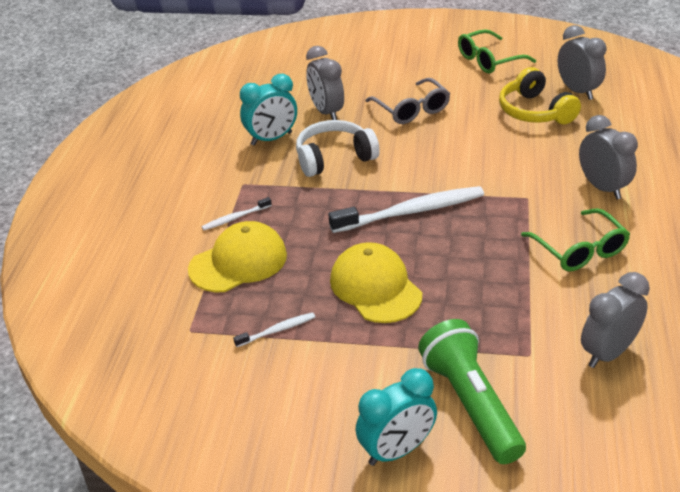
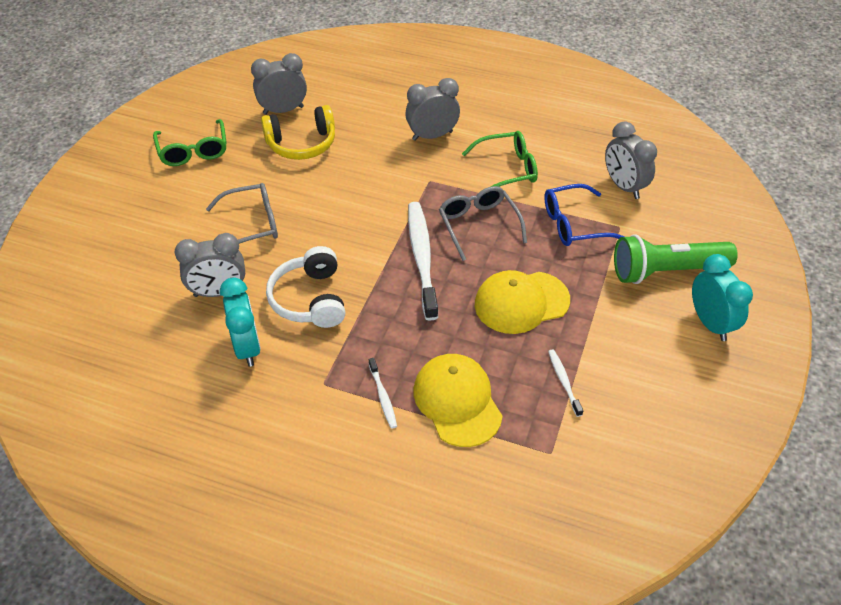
camera: 80 degrees left, 10 degrees up
(476, 242) = (478, 225): none -> grey glasses
(514, 314) = (573, 224): none -> blue glasses

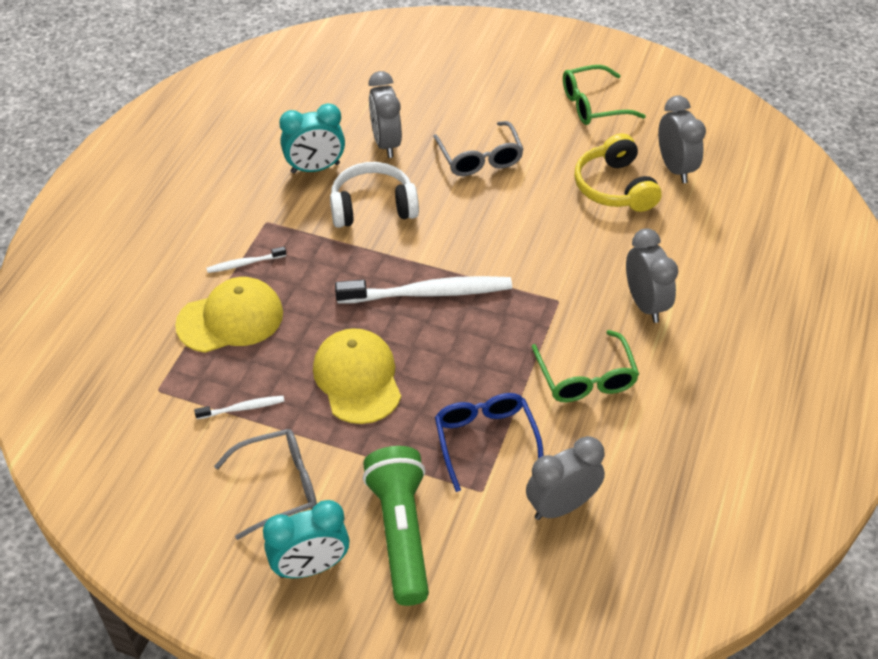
camera: 90 degrees right, 0 degrees up
(478, 225) = (482, 345): grey glasses -> grey glasses (279, 487)

